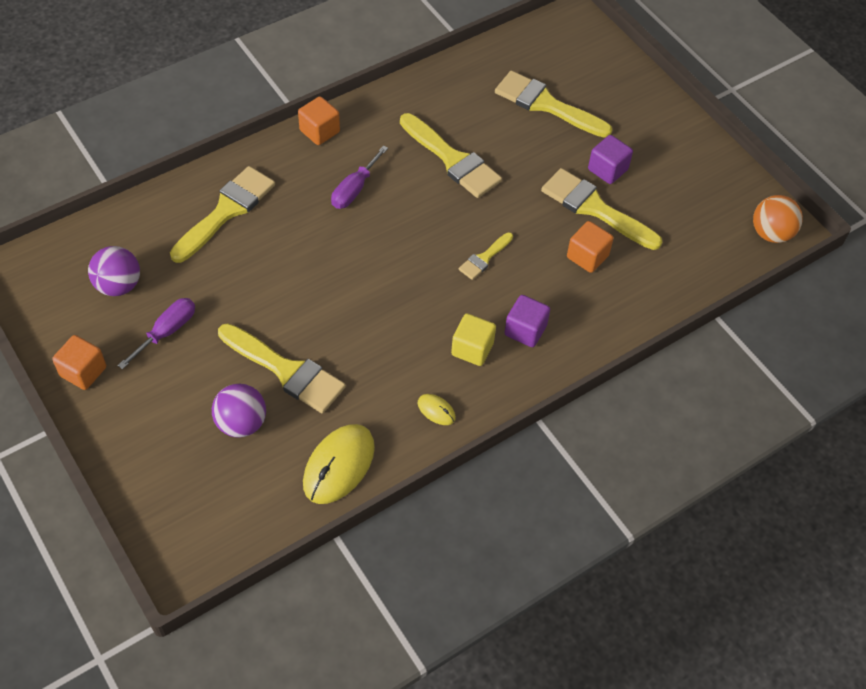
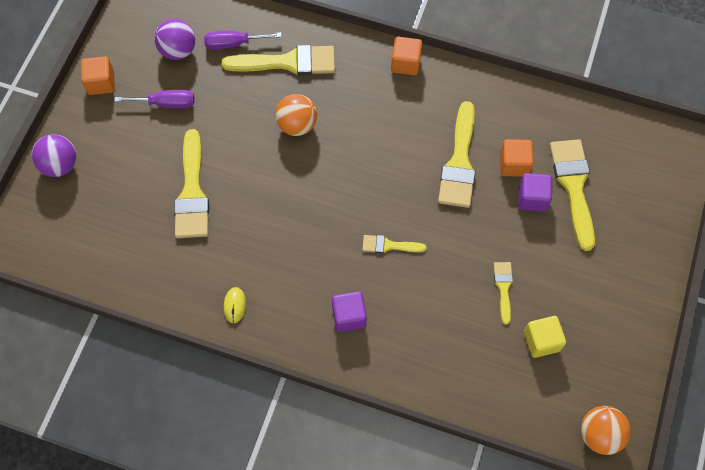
camera: 55 degrees right, 10 degrees up
(241, 423) = (132, 197): purple ball -> purple ball (60, 165)
(299, 246) = (297, 125): none -> orange ball
(339, 465) = (146, 276): yellow mouse -> none
(354, 189) = (375, 121): purple screwdriver -> purple screwdriver (233, 44)
(472, 349) = (304, 292): yellow cube -> yellow cube (541, 341)
(587, 256) = (453, 313): orange cube -> orange cube (514, 164)
(594, 208) = (503, 288): yellow brush -> yellow brush, size x0.52
(607, 169) = (550, 272): purple cube -> purple cube (532, 198)

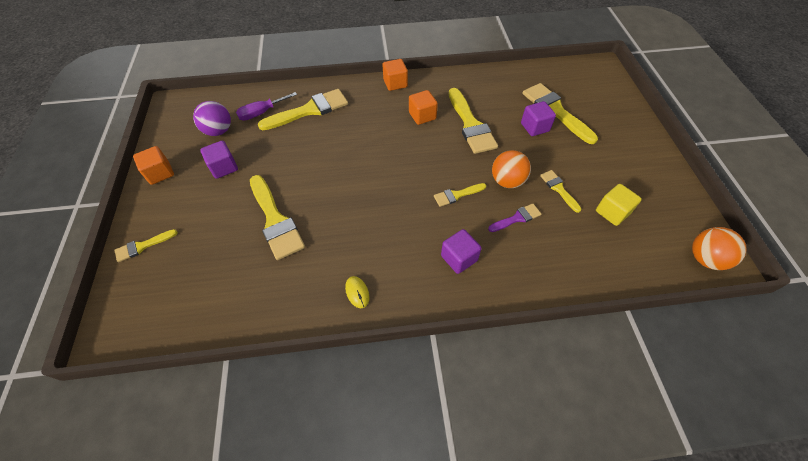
camera: 25 degrees left, 10 degrees down
(60, 165) = (142, 246): purple ball -> yellow brush
(166, 103) = (224, 167): purple screwdriver -> purple cube
(297, 125) = (338, 144): orange ball -> orange ball (507, 181)
(435, 301) = (517, 218): none -> purple brush
(514, 164) = (507, 113): orange cube -> orange cube (422, 116)

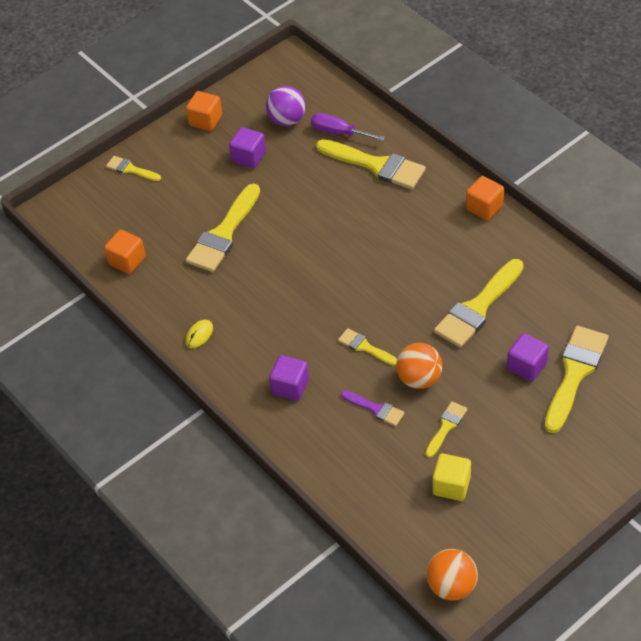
camera: 60 degrees right, 5 degrees down
(422, 116) = (453, 260): orange cube -> orange cube (127, 261)

